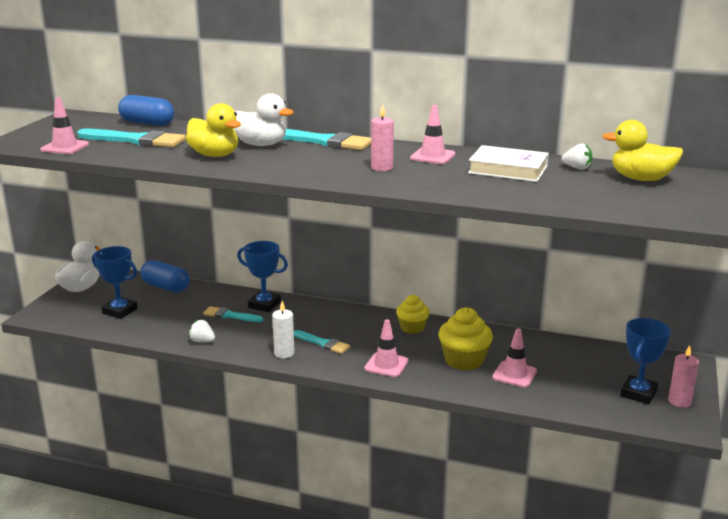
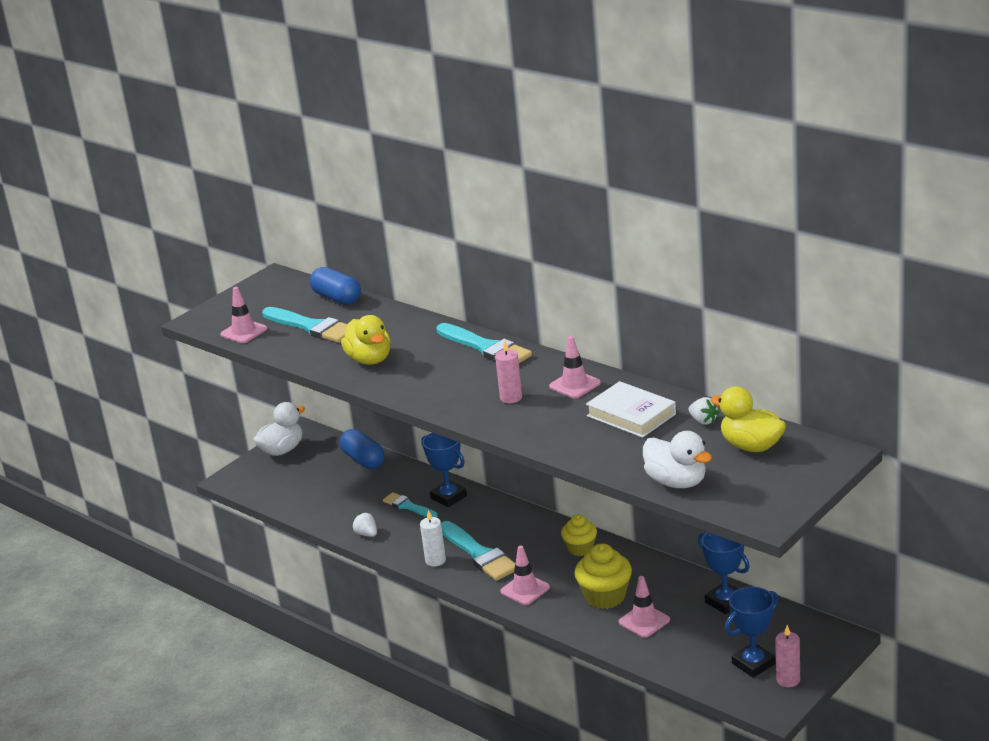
camera: 25 degrees right, 5 degrees up
(120, 311) = (307, 485): blue trophy -> blue trophy (725, 602)
(260, 144) = (422, 347): white duck -> white duck (676, 482)
(323, 343) = (479, 554): turquoise brush -> turquoise brush, size x1.71

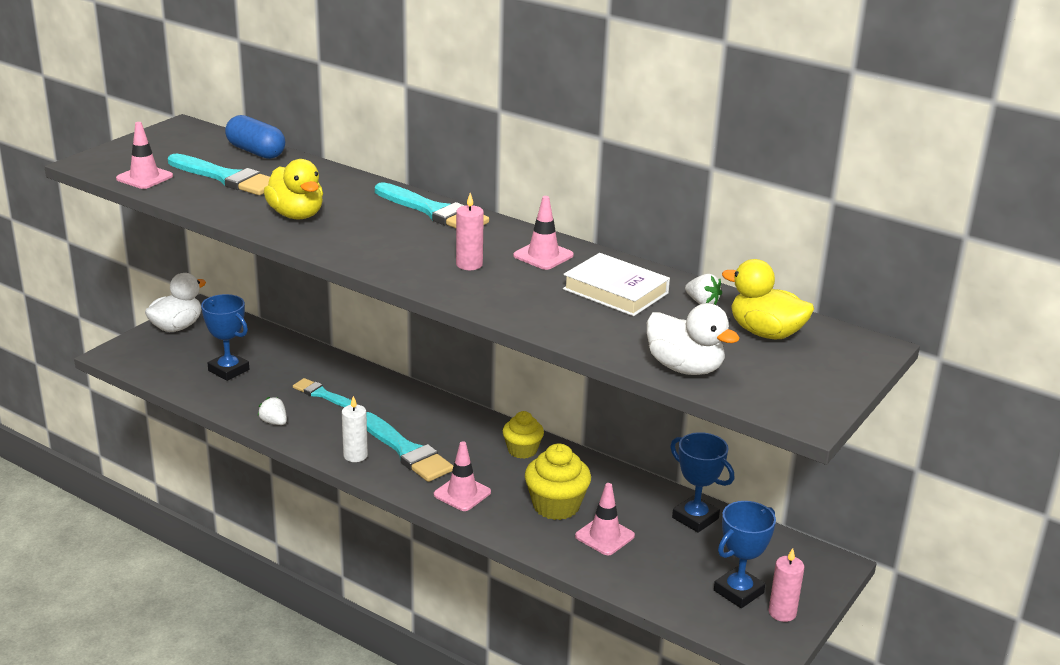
camera: 10 degrees left, 0 degrees up
(363, 460) = (270, 342): blue capsule -> none
(448, 497) = (368, 387): blue trophy -> blue trophy (228, 370)

